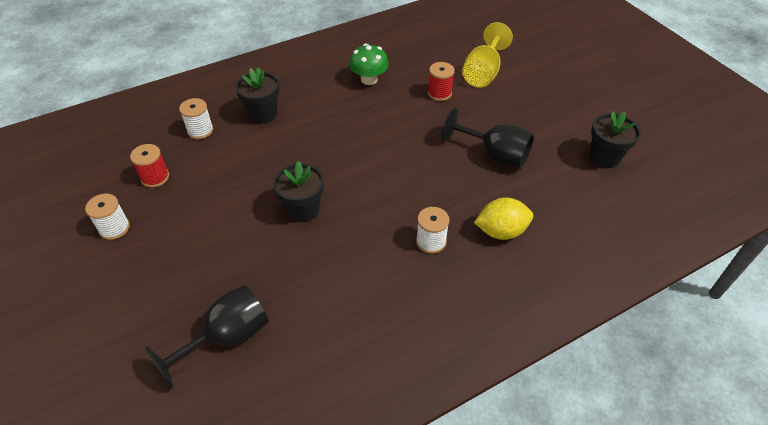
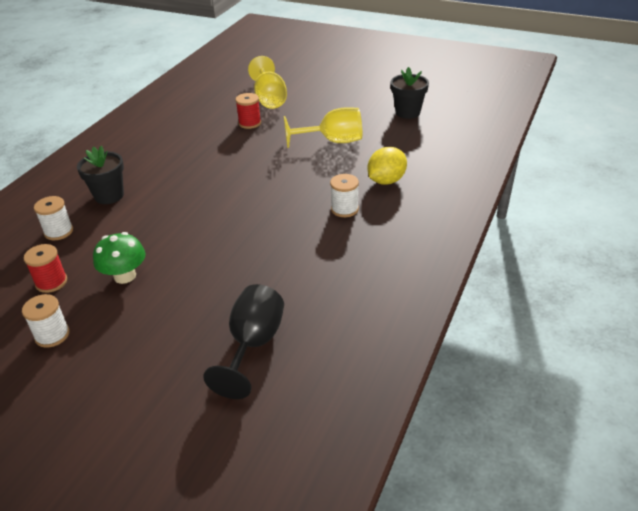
camera: 35 degrees left, 10 degrees down
(303, 210) = (221, 238): black flower pot -> none
(369, 79) = (180, 137): green mushroom -> green mushroom (125, 276)
(494, 154) = (332, 141): black goblet -> yellow goblet

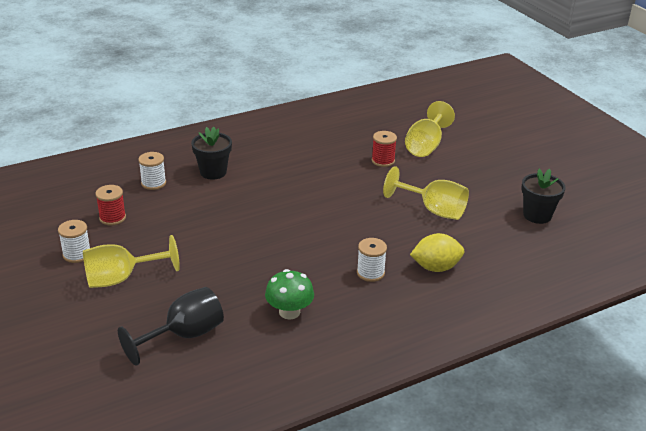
camera: 35 degrees right, 5 degrees down
(125, 276) = (159, 238): green mushroom -> green mushroom (289, 312)
(129, 330) = (122, 278): none -> yellow goblet

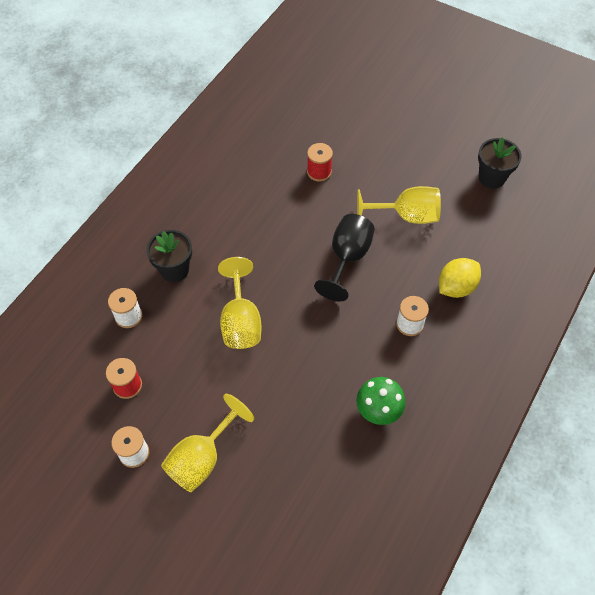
camera: 30 degrees left, 25 degrees up
(183, 336) = (313, 492): black goblet -> black goblet (347, 258)
(426, 146) = (342, 131): yellow goblet -> yellow goblet (240, 321)

